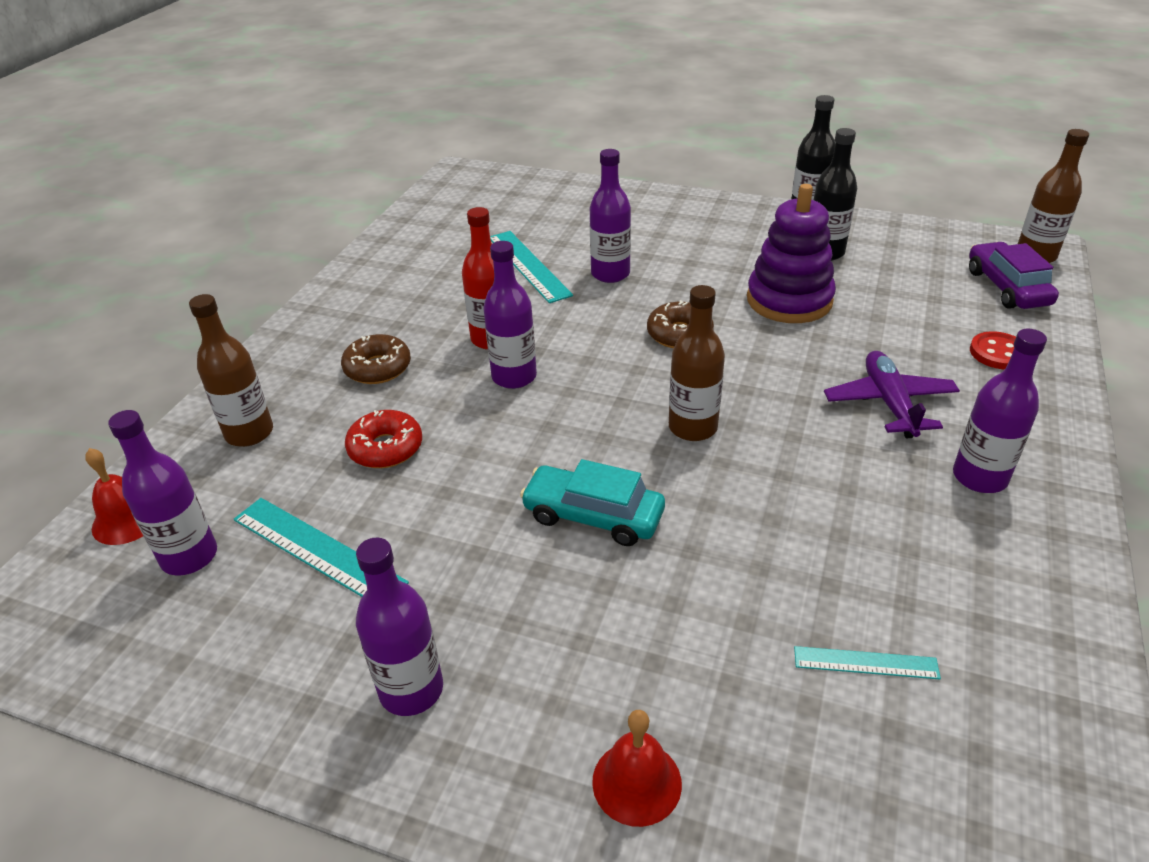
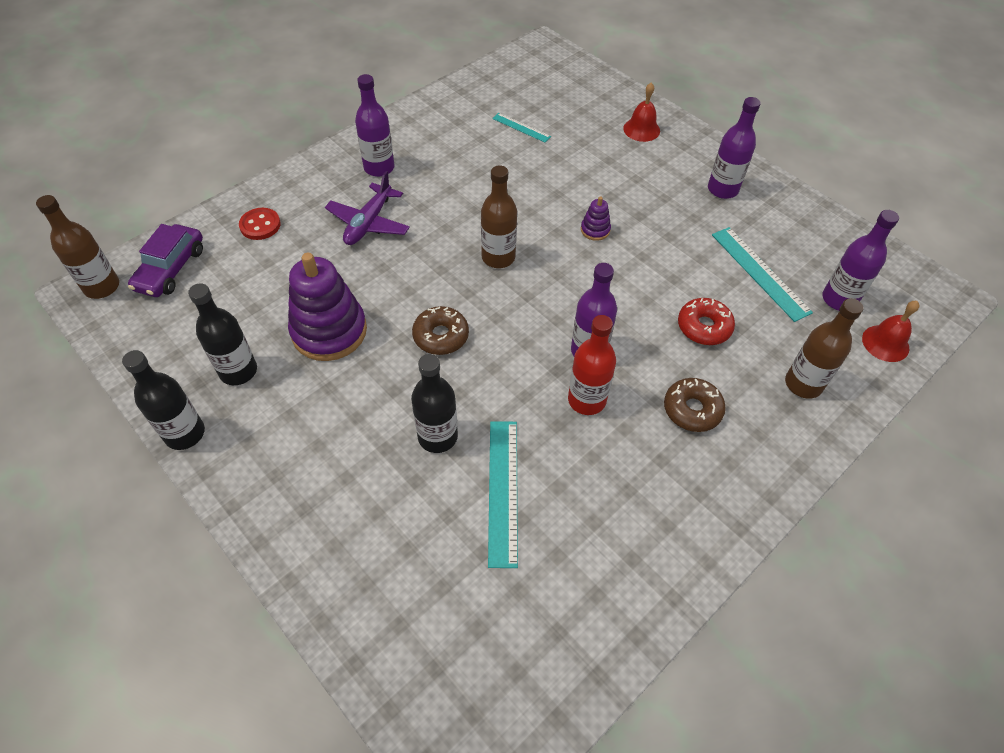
camera: 155 degrees left, 15 degrees up
(593, 515) = (595, 230): turquoise car -> purple stacking toy
(610, 274) = (437, 437): purple bottle -> black bottle

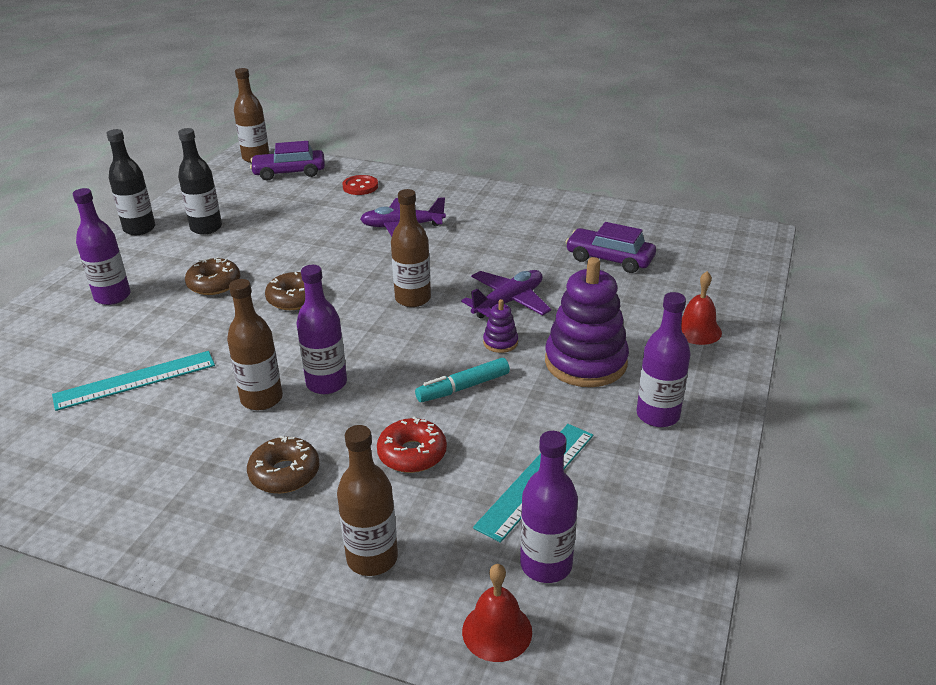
camera: 65 degrees right, 20 degrees down
(329, 331) = (267, 249): purple stacking toy -> purple stacking toy (585, 362)
(367, 391) = (214, 284): none -> brown donut
(379, 168) = (474, 210): purple bottle -> purple bottle (112, 296)
(437, 437) = (181, 330): black bottle -> none
(521, 127) = (609, 259): turquoise ruler -> purple car
(542, 204) = (508, 302): none -> purple plane
(586, 400) = (262, 399): red bottle -> brown bottle
(640, 271) = (463, 387): none -> turquoise marker

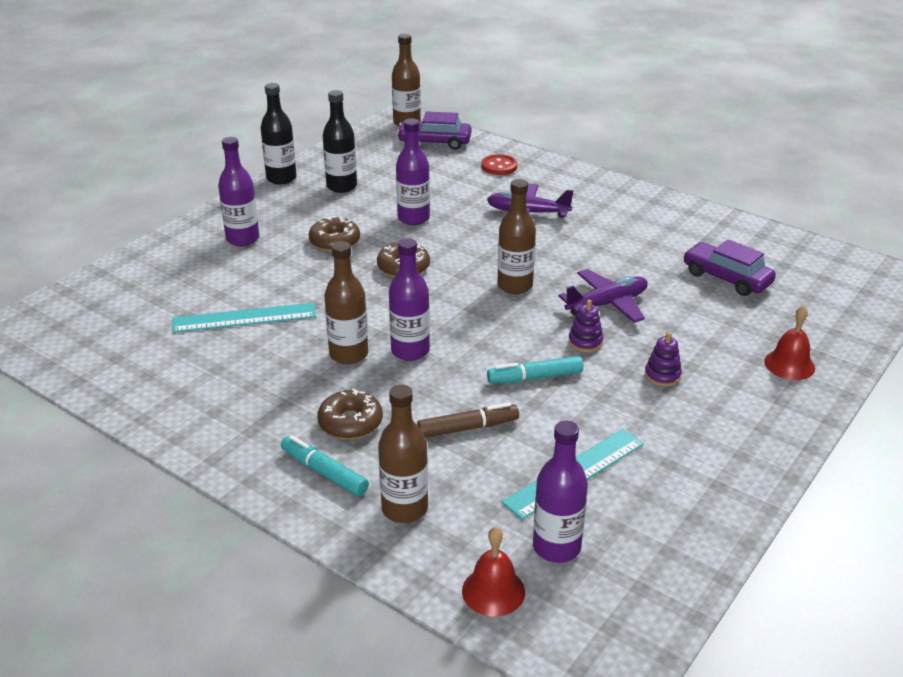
camera: 15 degrees right, 0 degrees up
(271, 536) = (324, 472): none -> turquoise marker
(412, 454) = (468, 428): red donut -> brown marker
(585, 362) = (662, 375): purple stacking toy -> purple stacking toy, size x0.44
(658, 415) = (715, 438): purple bottle -> purple bottle (413, 218)

